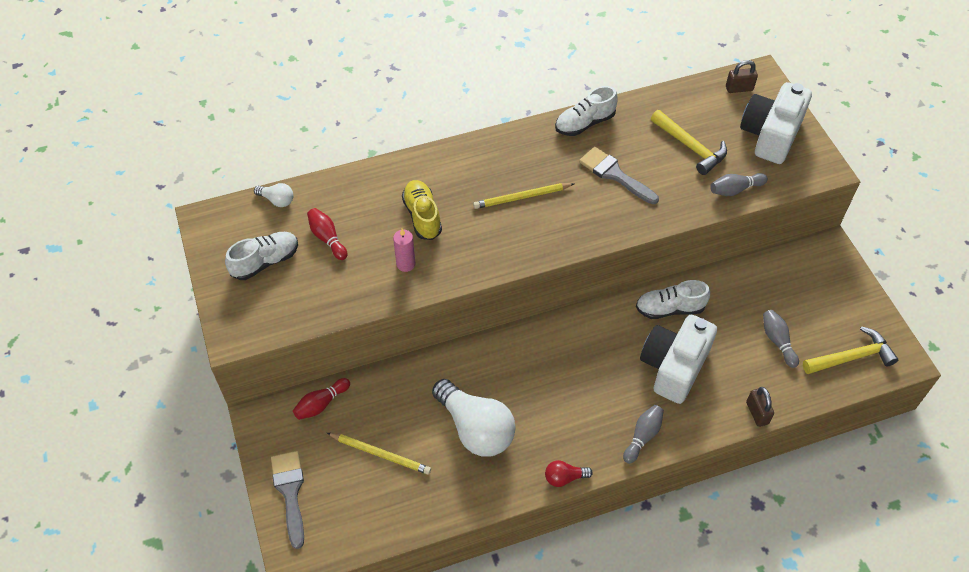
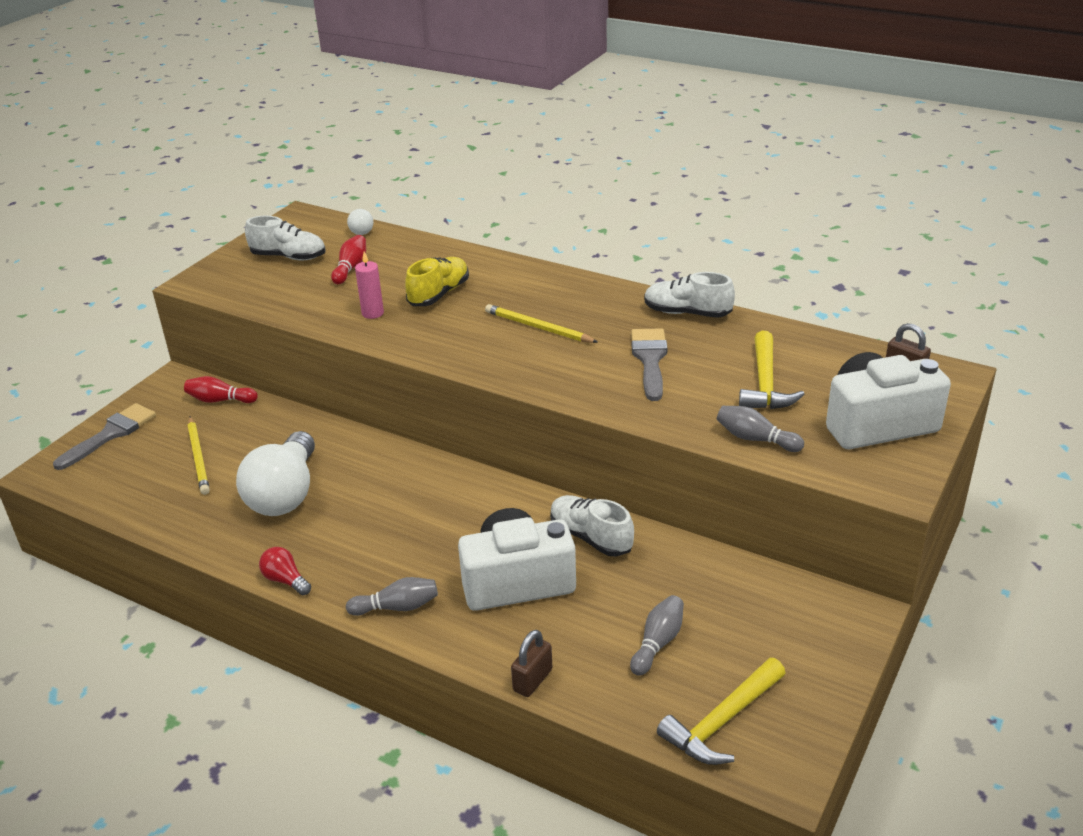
camera: 50 degrees right, 20 degrees down
(852, 357) = (722, 722): yellow hammer -> yellow hammer turned 105 degrees clockwise

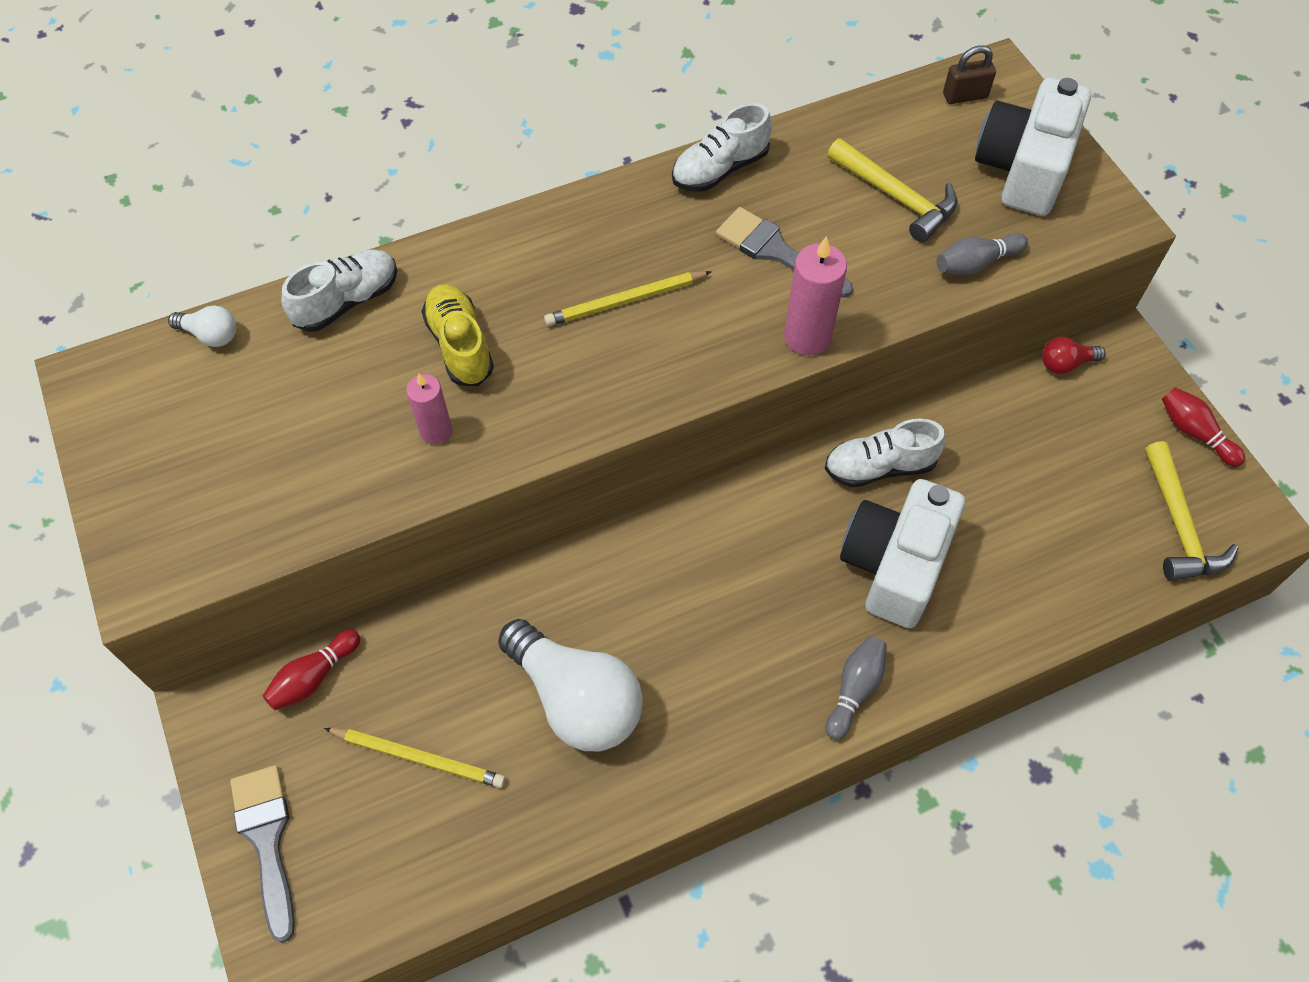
camera: 55 degrees left, 25 degrees up
(285, 580) = (730, 773): red light bulb -> red light bulb (1065, 364)
(288, 257) = (193, 445): white shoe -> white shoe (347, 301)
(351, 268) = (299, 395): red bowling pin -> red bowling pin (1194, 433)
(532, 680) = (1037, 633): brown padlock -> none
(597, 399) = (807, 337): none -> pink candle
(657, 643) = (1058, 508): grey bowling pin -> none

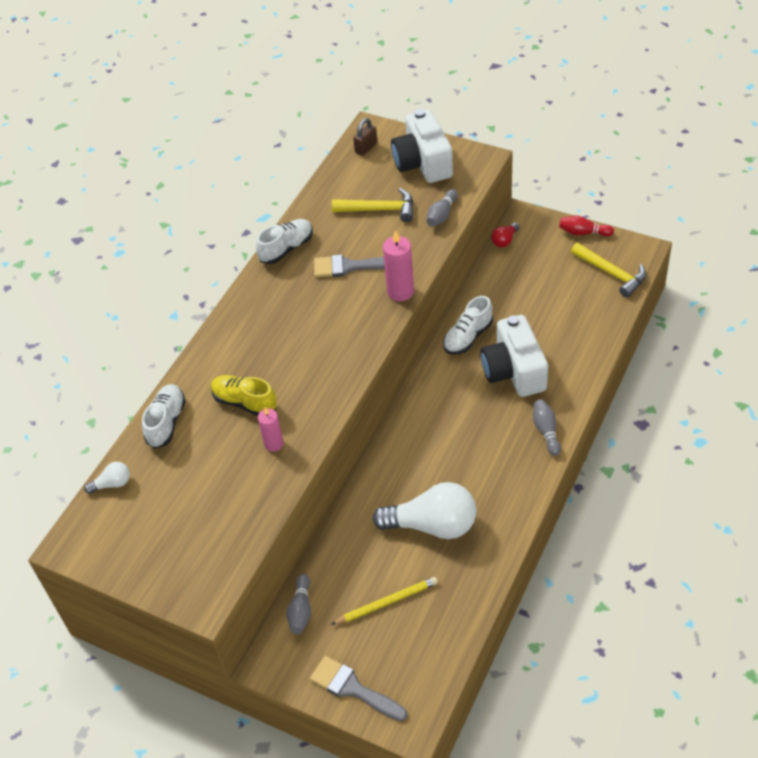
camera: 35 degrees left, 10 degrees down
(314, 677) = (301, 610): red bowling pin -> grey bowling pin
(625, 301) = (303, 332): yellow pencil -> none
(720, 169) = (286, 249): white shoe -> white shoe turned 150 degrees counterclockwise

